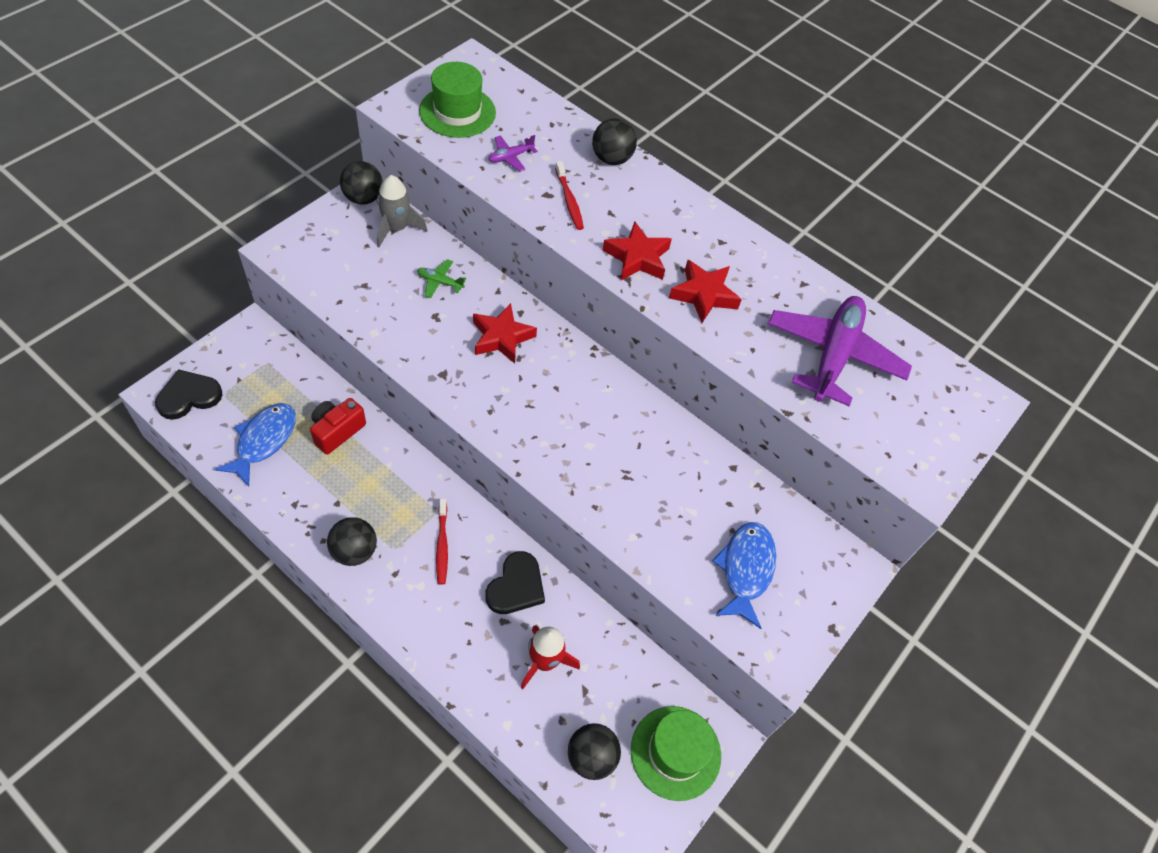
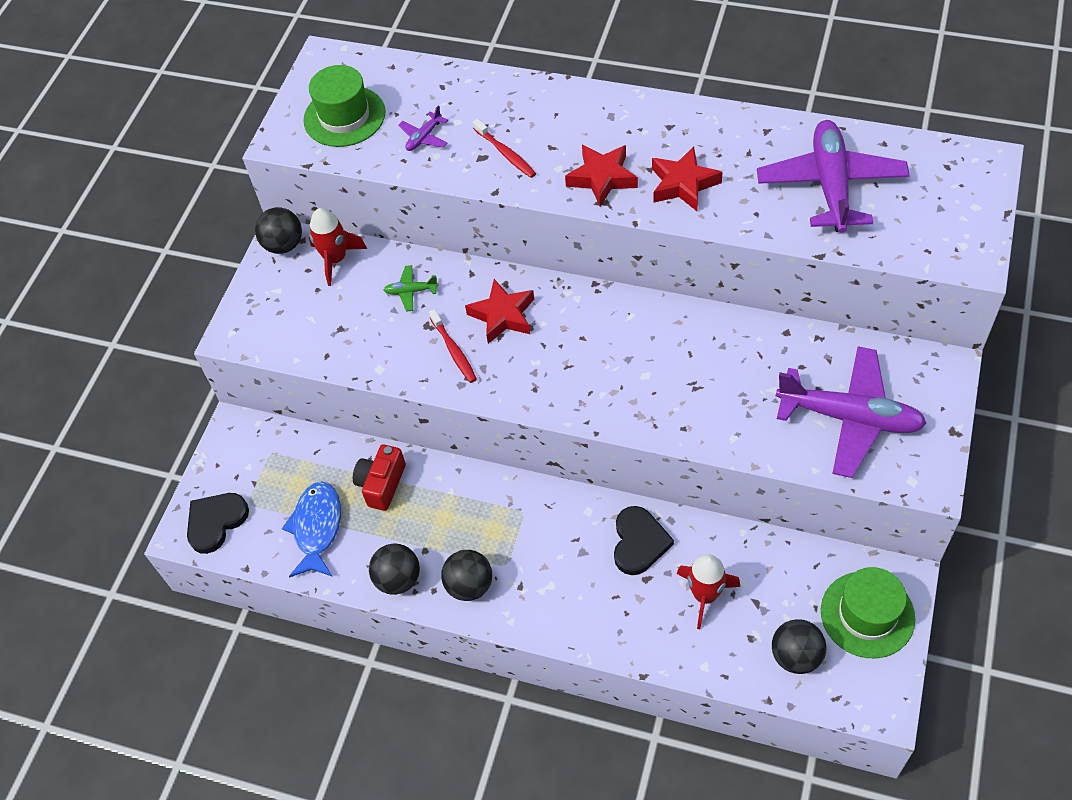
camera: 10 degrees left, 0 degrees up
(396, 228) = (335, 259): grey rocket -> red rocket
(442, 545) = (548, 539): red toothbrush -> red toothbrush (454, 351)
(611, 159) = (520, 94): black ball -> black ball (398, 579)
(745, 570) = (849, 418): blue fish -> purple plane

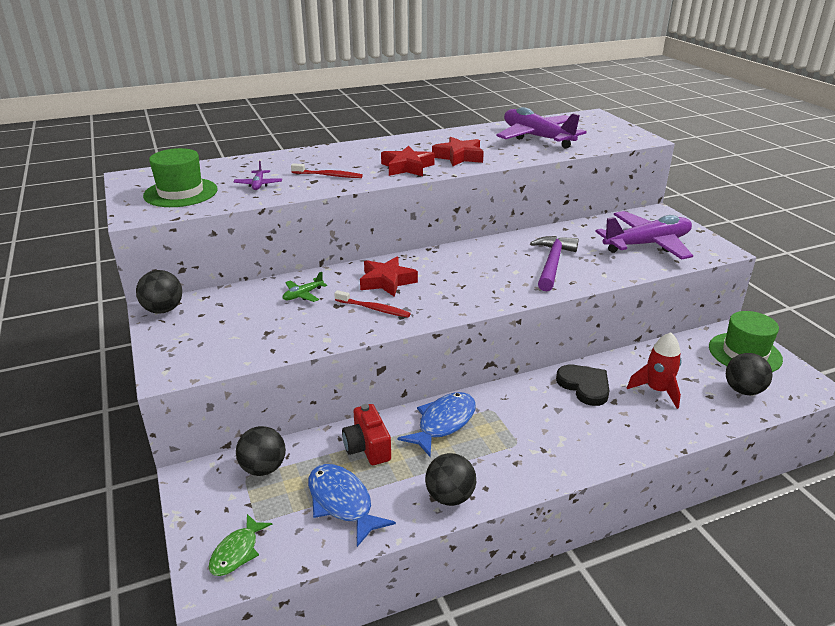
camera: 45 degrees left, 25 degrees down
(216, 522) = (237, 552): black heart -> green fish
(335, 259) = (220, 301): red rocket -> none
(466, 499) = (443, 423): none -> blue fish
(469, 585) = (508, 469): black ball -> black ball (263, 468)
(697, 386) = (552, 264): none -> purple hammer

